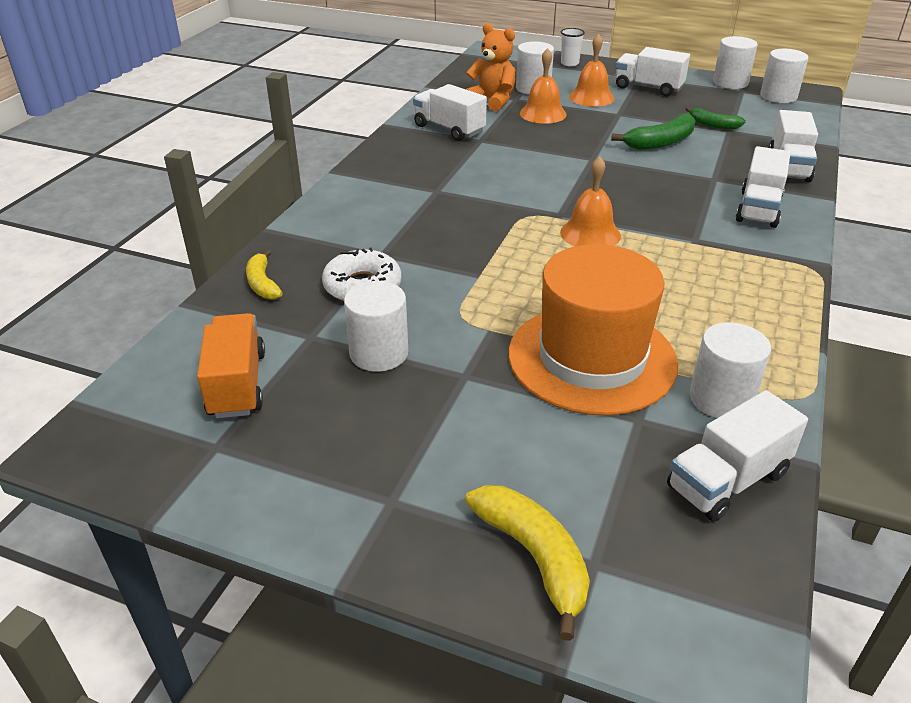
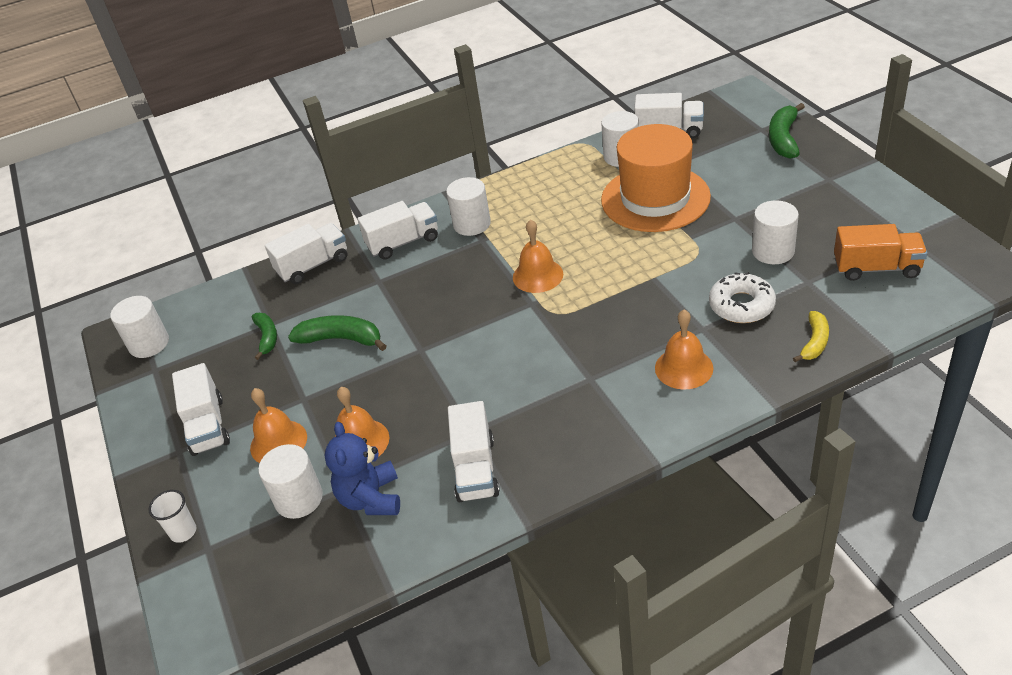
camera: 130 degrees left, 5 degrees up
(237, 384) = (876, 268): orange truck -> orange truck turned 120 degrees counterclockwise
(367, 223) = (684, 368): none -> orange bell
(492, 101) = (371, 498): orange teddy bear -> blue teddy bear
(534, 557) = (783, 139): yellow banana -> green banana
(730, 83) = (136, 388): white cylinder -> white cylinder (472, 224)

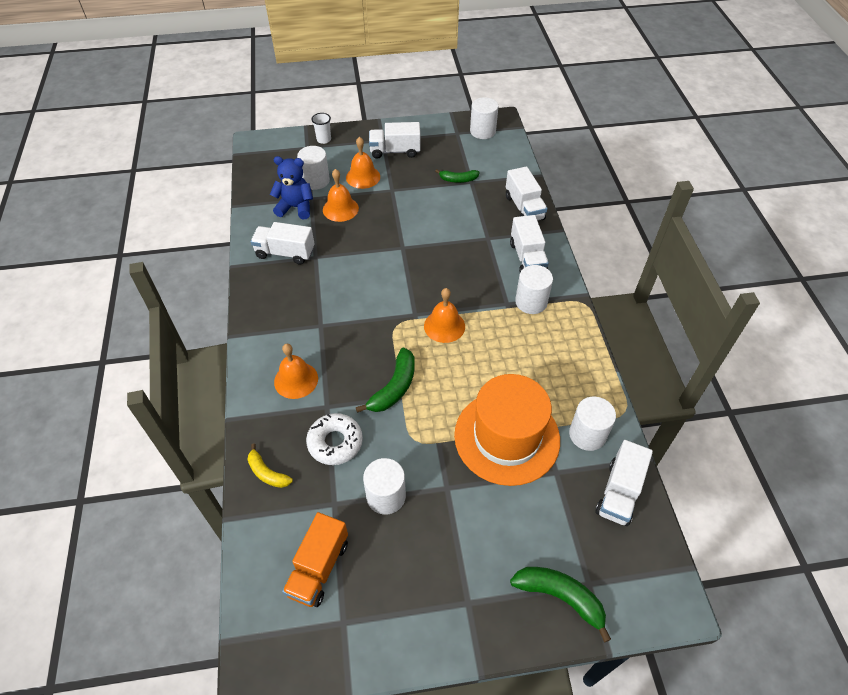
camera: 100 degrees right, 10 degrees up
(341, 339) = (436, 212): green banana -> green banana (394, 388)

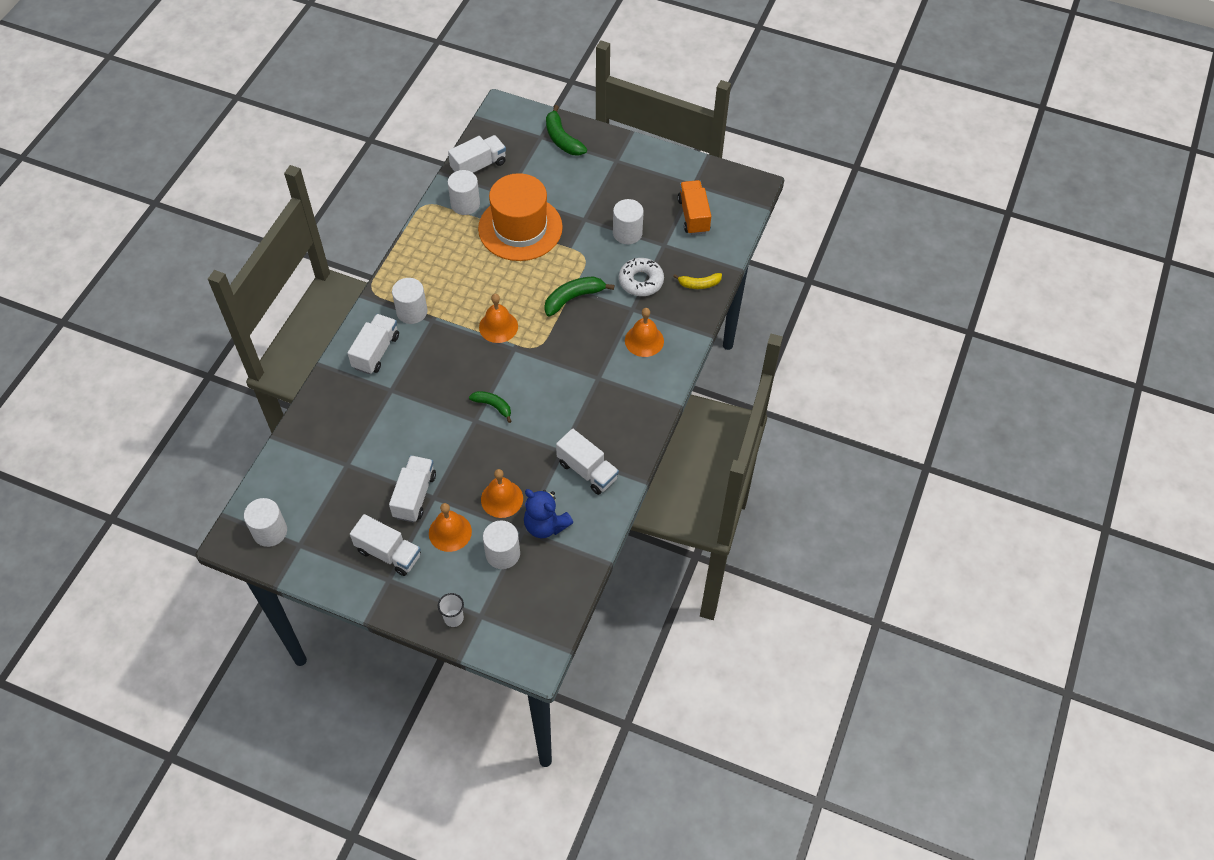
camera: 150 degrees left, 5 degrees up
(267, 473) = (699, 284): yellow banana -> yellow banana turned 105 degrees clockwise
(318, 568) = (693, 216): orange truck -> orange truck turned 60 degrees counterclockwise
(458, 179) = (357, 474): green banana -> green banana (493, 406)
(524, 208) = (327, 405): white truck -> white truck (414, 496)

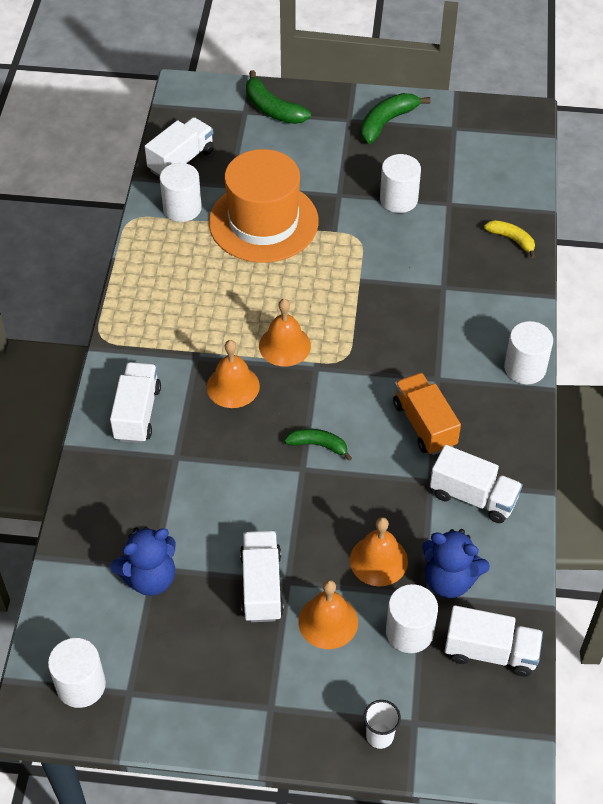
camera: 15 degrees left, 5 degrees down
(341, 471) = (149, 578): none -> blue teddy bear
(388, 553) = (256, 671): white truck -> white truck (490, 652)
(412, 311) = (165, 352): white cylinder -> white cylinder (525, 368)
(573, 298) = (365, 290): green banana -> green banana (387, 122)
(641, 281) = (439, 251): white donut -> none
(644, 340) = (474, 320): orange bell -> orange bell (233, 386)
(693, 216) = (469, 163): orange truck -> orange truck (424, 424)
(699, 284) = (512, 239): yellow banana -> yellow banana turned 120 degrees counterclockwise

